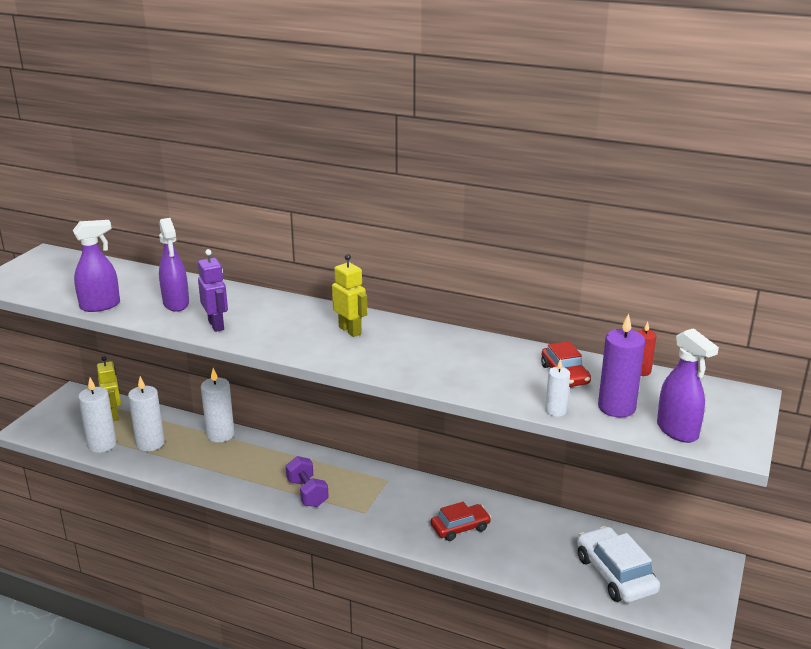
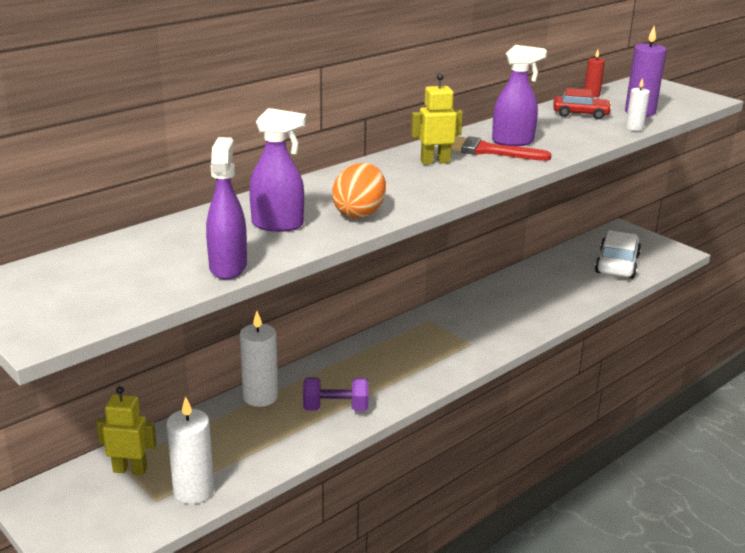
camera: 65 degrees left, 0 degrees up
(150, 443) = (229, 451): white candle -> none
(216, 325) = (359, 213): purple robot -> orange egg
(307, 493) = (417, 367): purple dumbbell -> purple dumbbell (335, 408)
(400, 347) = (487, 150): none -> red brush
(460, 527) = (523, 306): red car -> none
(615, 574) = (617, 264): white car -> white car turned 105 degrees clockwise
(677, 431) = (681, 106): purple spray bottle -> purple spray bottle (513, 142)

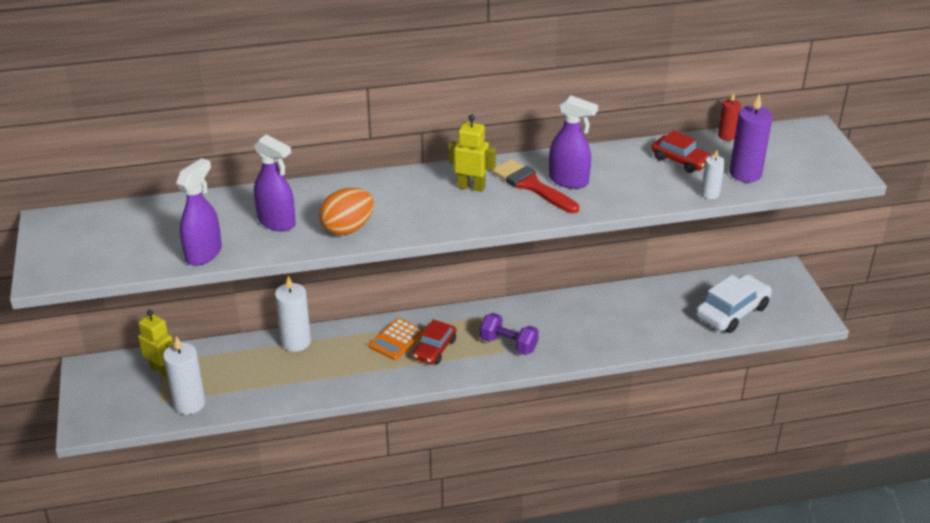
camera: 30 degrees right, 10 degrees up
(335, 408) = (342, 373): purple dumbbell -> purple dumbbell (508, 344)
(361, 364) = (396, 340): none -> orange calculator
(406, 361) = (434, 349): none -> red car

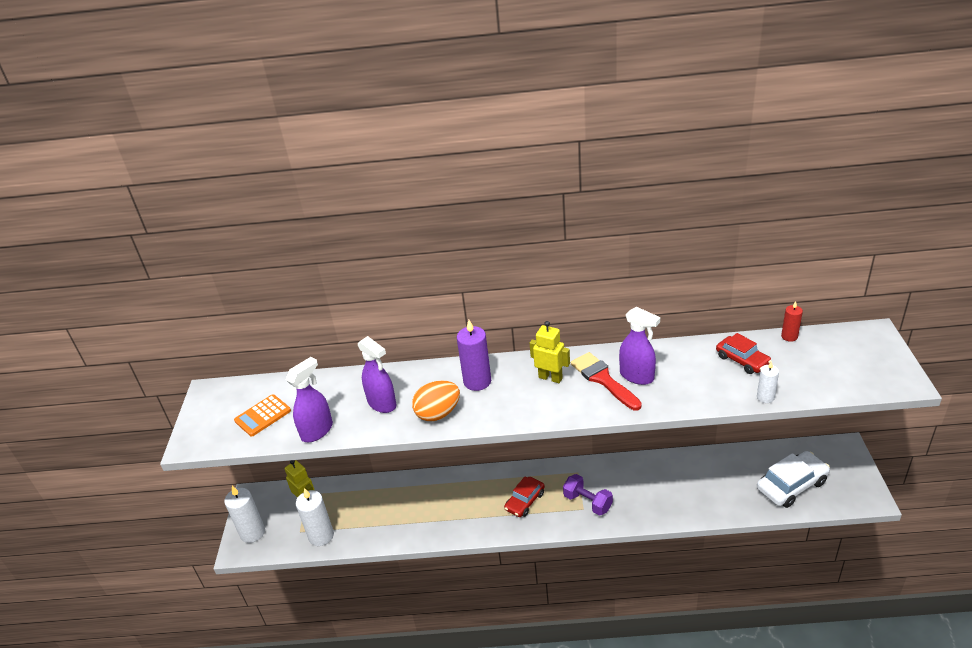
camera: 15 degrees right, 0 degrees up
(296, 342) = (414, 485): white candle -> white candle (252, 532)
(396, 340) = (495, 489): orange calculator -> orange calculator (263, 416)
(745, 173) = (802, 377): purple candle -> purple candle (477, 381)

